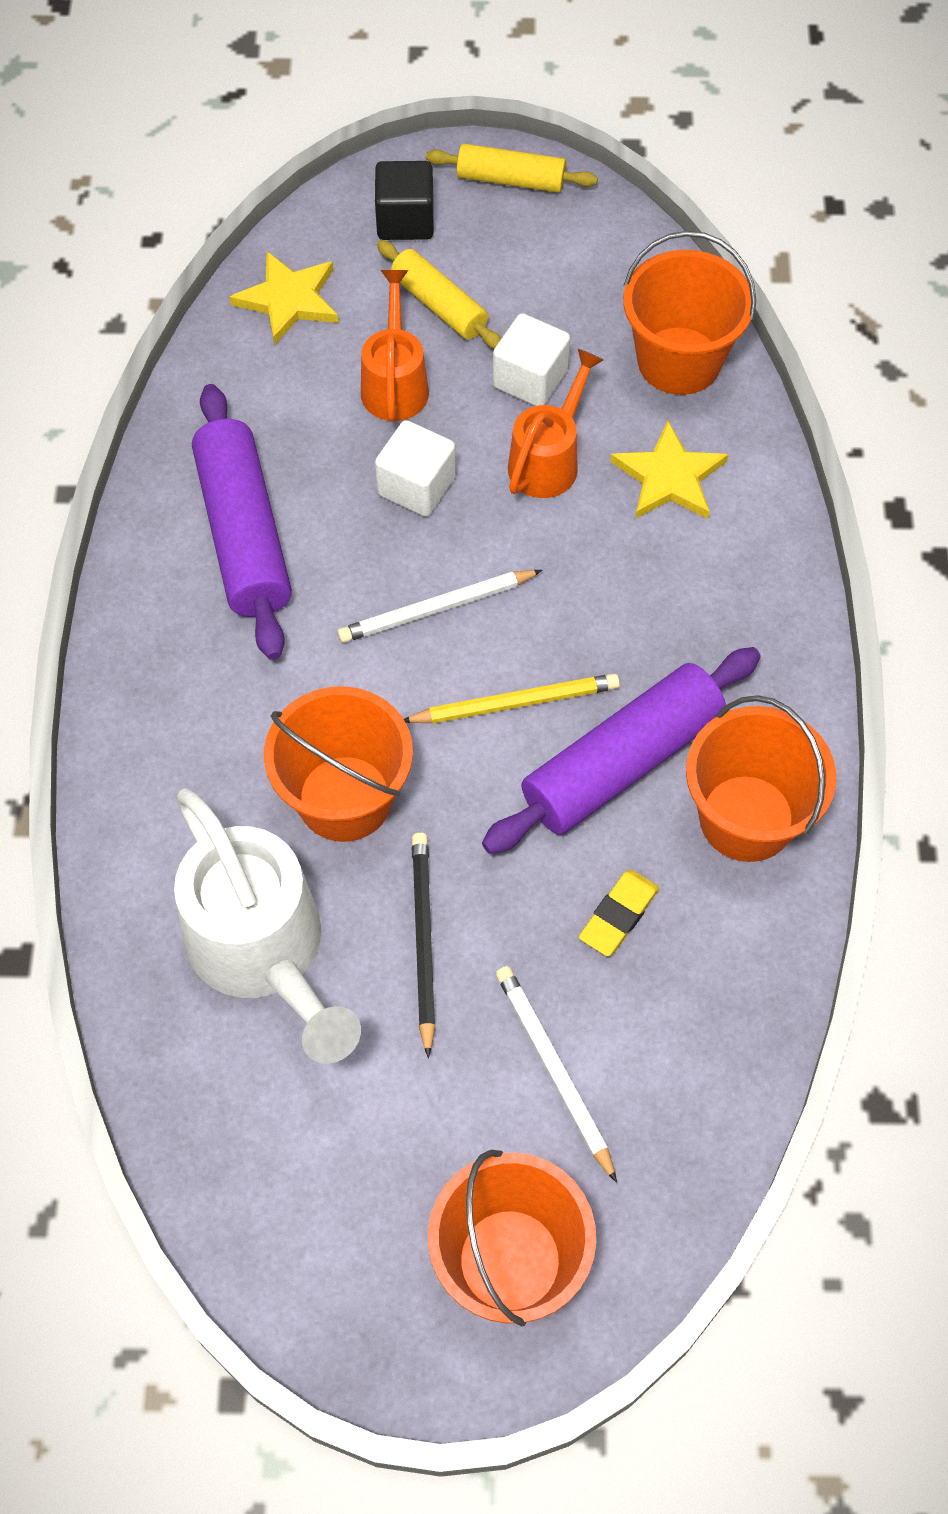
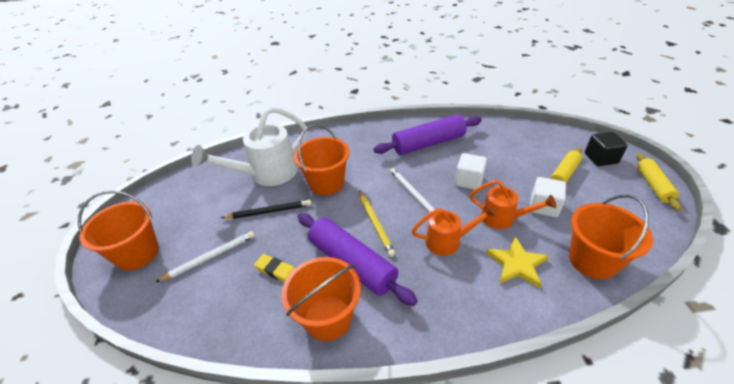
camera: 85 degrees right, 20 degrees down
(289, 300) = (537, 136): yellow star -> none
(395, 383) = (515, 168): orange watering can -> orange watering can (448, 241)

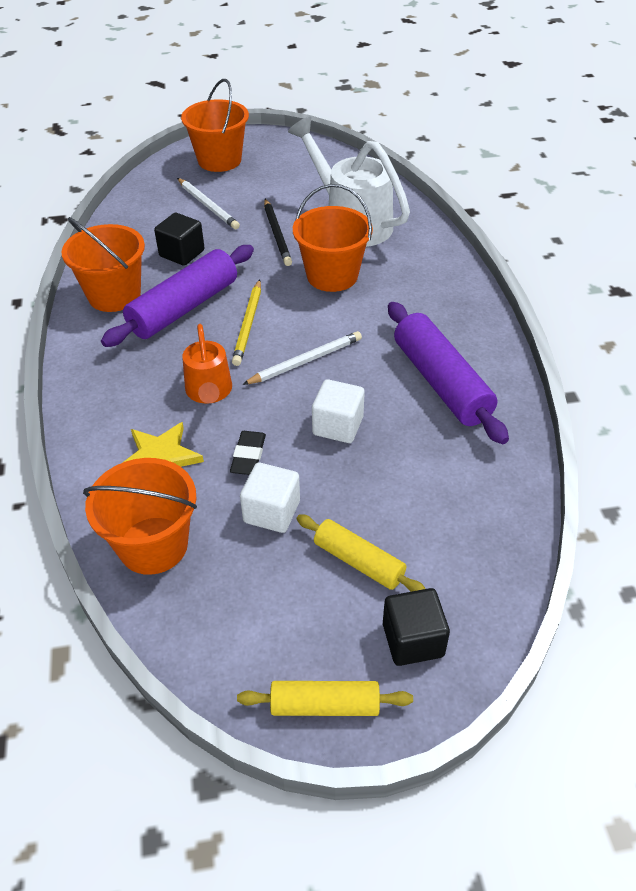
camera: 85 degrees right, 5 degrees up
(277, 271) = (182, 253): yellow eraser -> black cube
(375, 223) = (248, 324): yellow pencil -> yellow pencil turned 60 degrees counterclockwise
(503, 218) = (248, 456): orange watering can -> black eraser

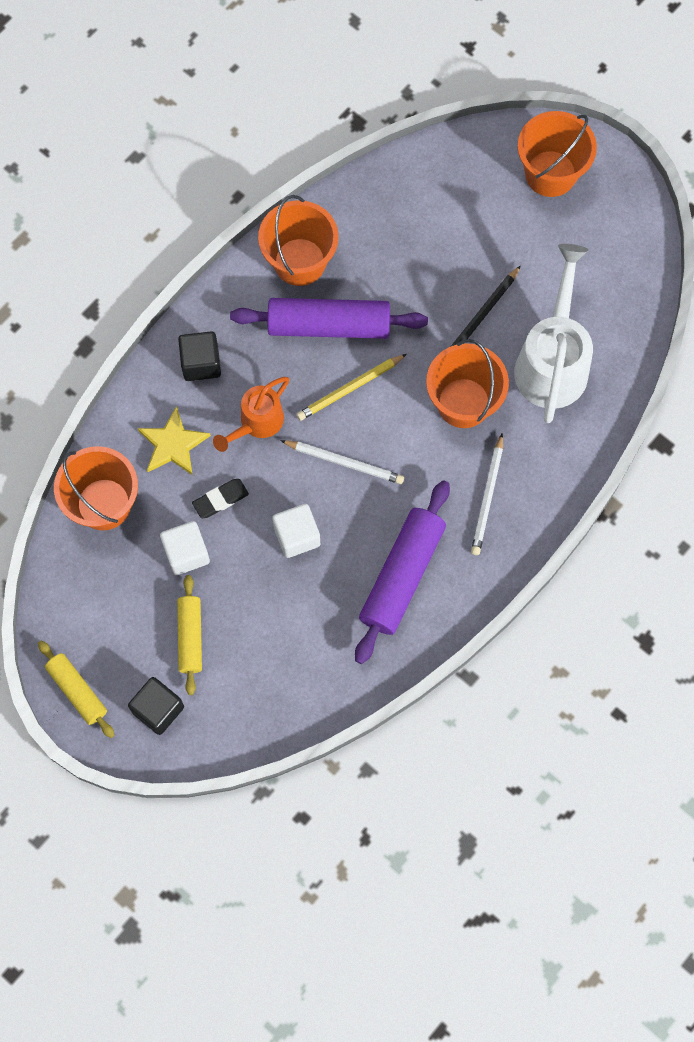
camera: 50 degrees right, 25 degrees up
(182, 253) = (391, 264): black cube -> black cube (201, 363)
(208, 205) = (473, 226): white pencil -> white pencil (488, 497)

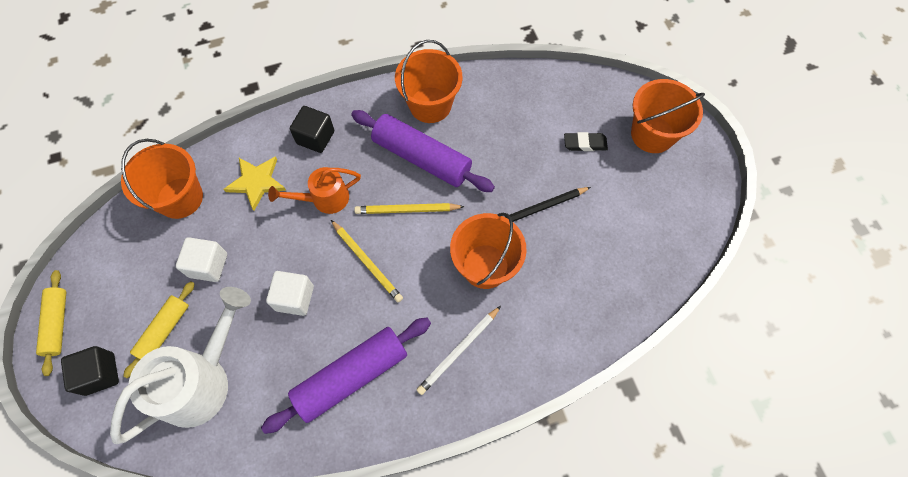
camera: 30 degrees right, 5 degrees down
(220, 500) = (260, 239): black eraser -> black eraser (585, 144)
(344, 462) = (367, 262): white pencil -> yellow pencil
(553, 361) = (575, 272): white watering can -> white watering can (202, 380)

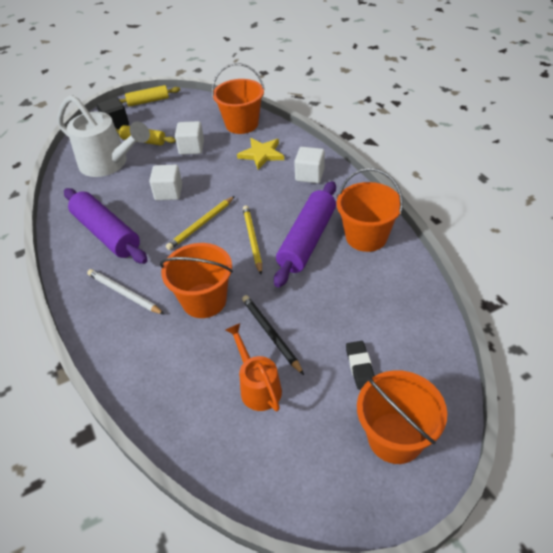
camera: 85 degrees right, 20 degrees down
(315, 137) = (309, 175): black cube -> white cube
(324, 199) = (254, 191): orange watering can -> orange watering can (258, 386)

